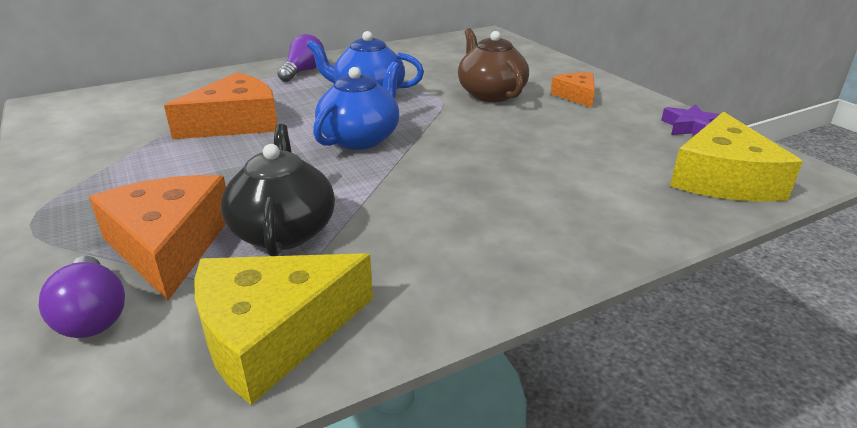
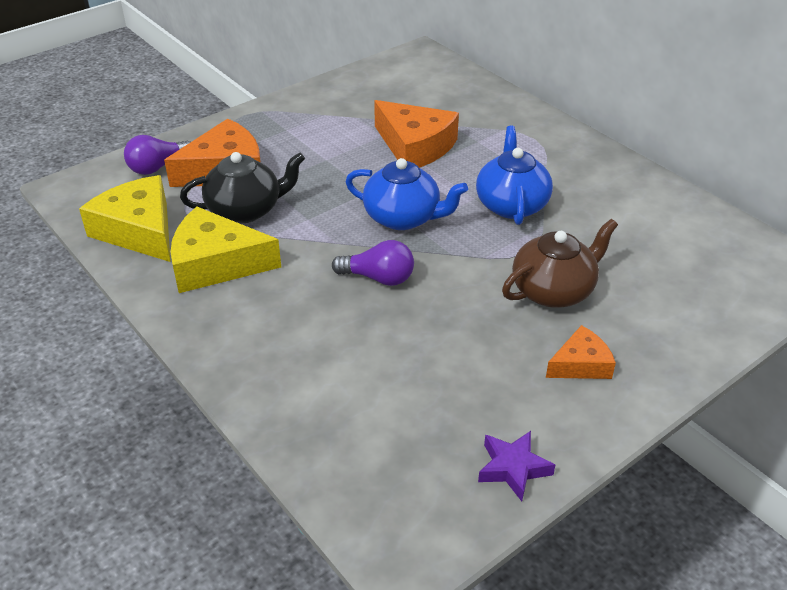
camera: 80 degrees right, 10 degrees up
(303, 72) = (557, 152): purple light bulb -> purple light bulb (378, 278)
(723, 178) = (376, 475): yellow cheese -> yellow cheese (216, 264)

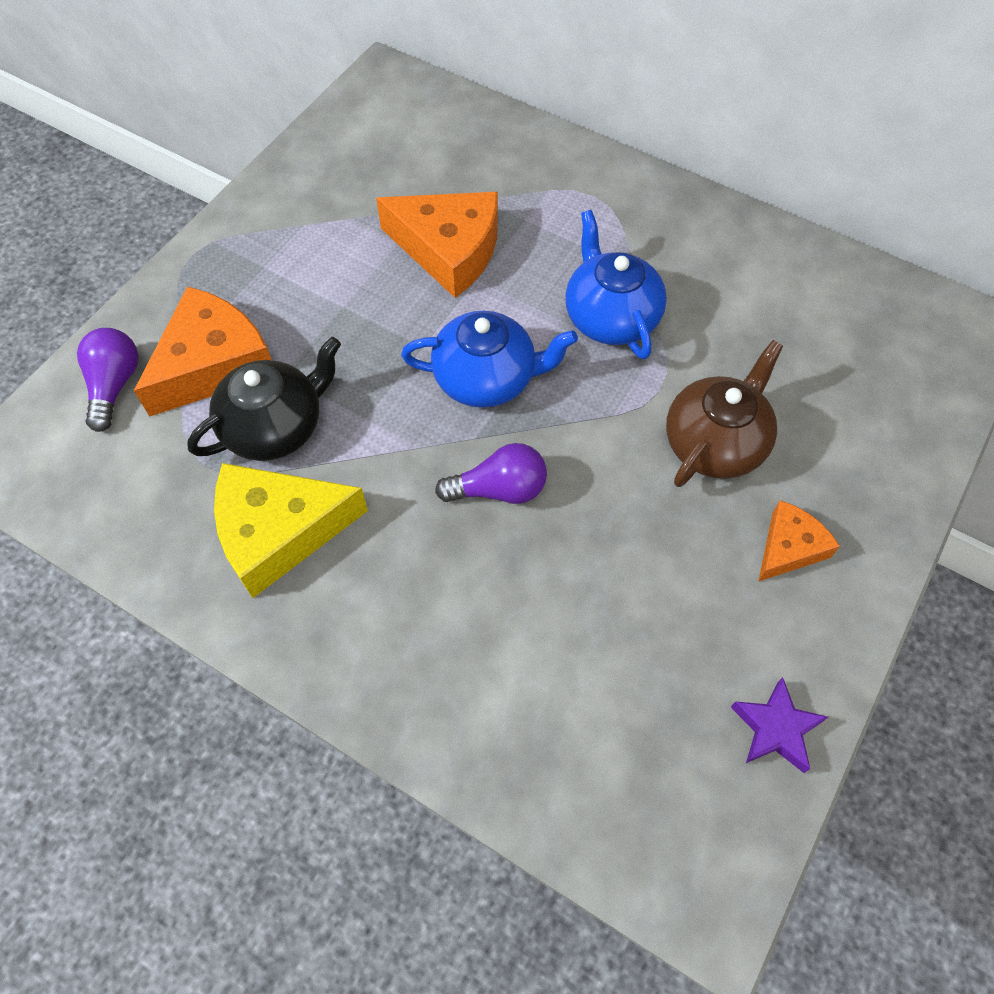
camera: 20 degrees left, 20 degrees up
(139, 230) = (145, 507): yellow cheese -> none
(157, 167) = (114, 385): purple light bulb -> purple light bulb turned 150 degrees clockwise

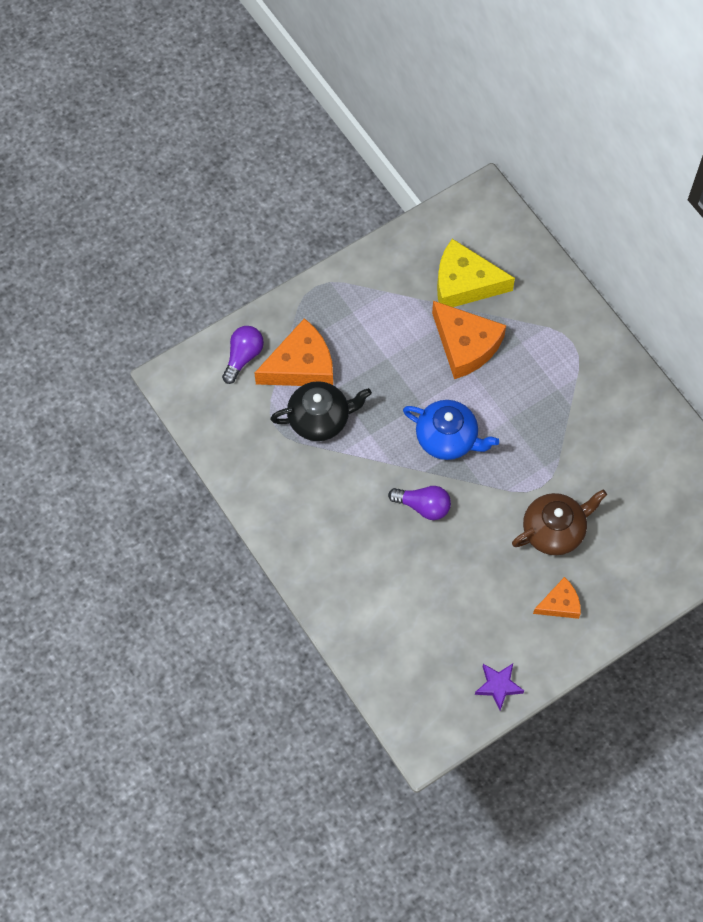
camera: 25 degrees right, 5 degrees up
(279, 532) = (299, 480): yellow cheese -> yellow cheese (464, 283)
(610, 317) = (538, 429): blue teapot -> none

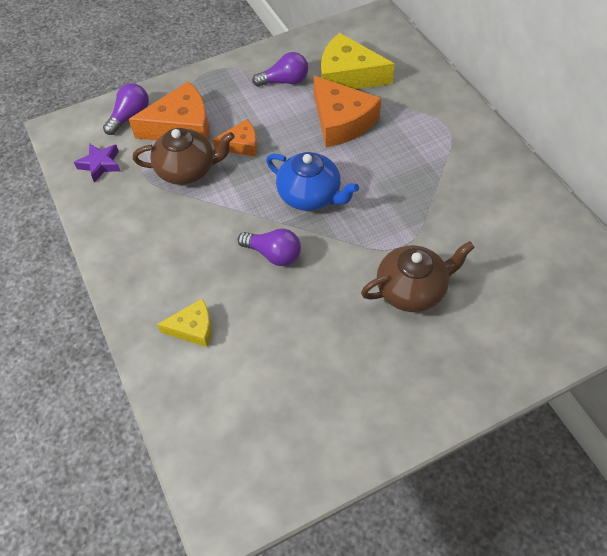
camera: 10 degrees right, 10 degrees down
(320, 419) = (187, 170): black teapot -> brown teapot
(364, 587) = (193, 328): none -> yellow cheese
(398, 296) = (285, 81): none -> purple light bulb
(498, 686) = (326, 455): purple star -> purple star (100, 164)
(559, 604) = (411, 367): orange cheese -> orange cheese (241, 144)

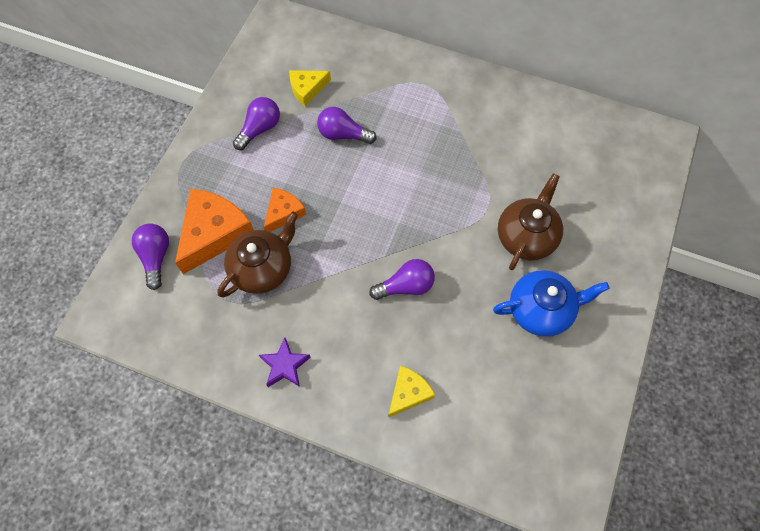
camera: 45 degrees left, 10 degrees up
(100, 164) = (179, 321): purple star -> purple star (285, 365)
(310, 196) = (384, 216): blue teapot -> blue teapot (541, 310)
(341, 121) = (343, 134): orange cheese -> purple light bulb
(348, 76) = (307, 89): yellow cheese -> yellow cheese, size x0.56

